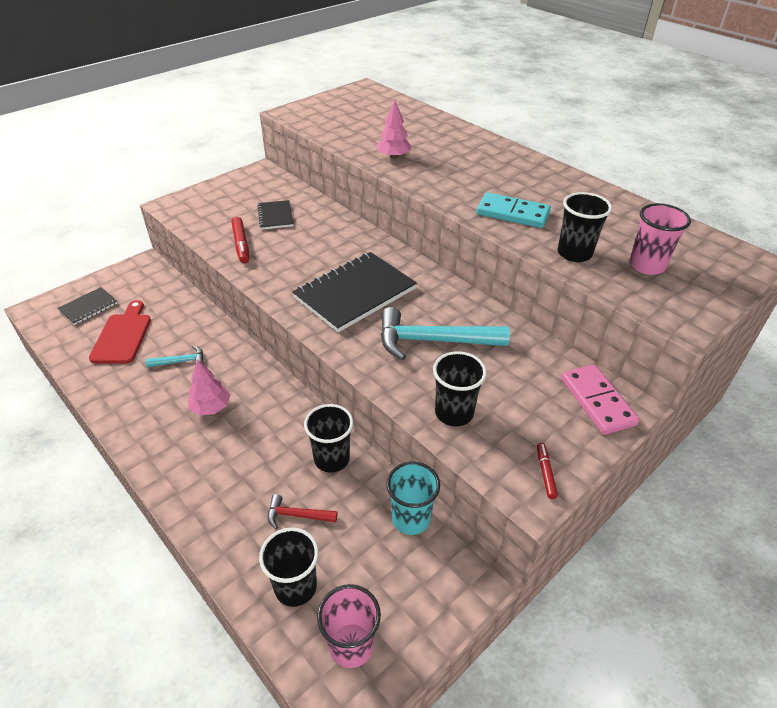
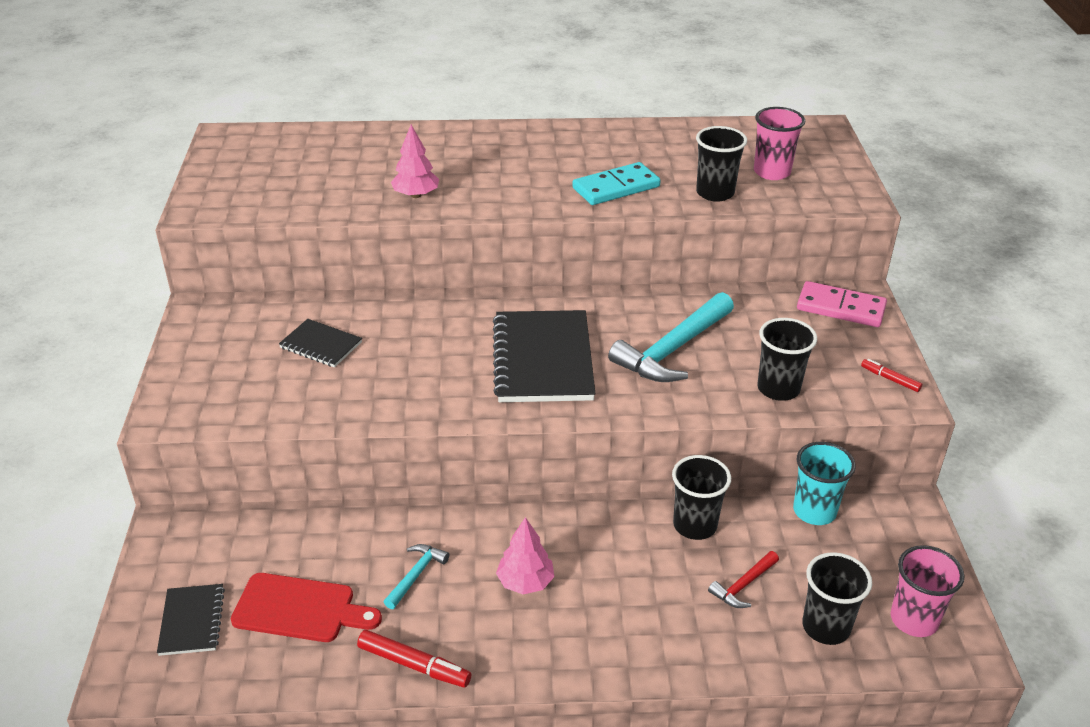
camera: 50 degrees left, 5 degrees down
(123, 336) = (300, 609): red cutting board -> red cutting board turned 150 degrees clockwise
(241, 244) = (343, 396): red marker -> red marker (414, 665)

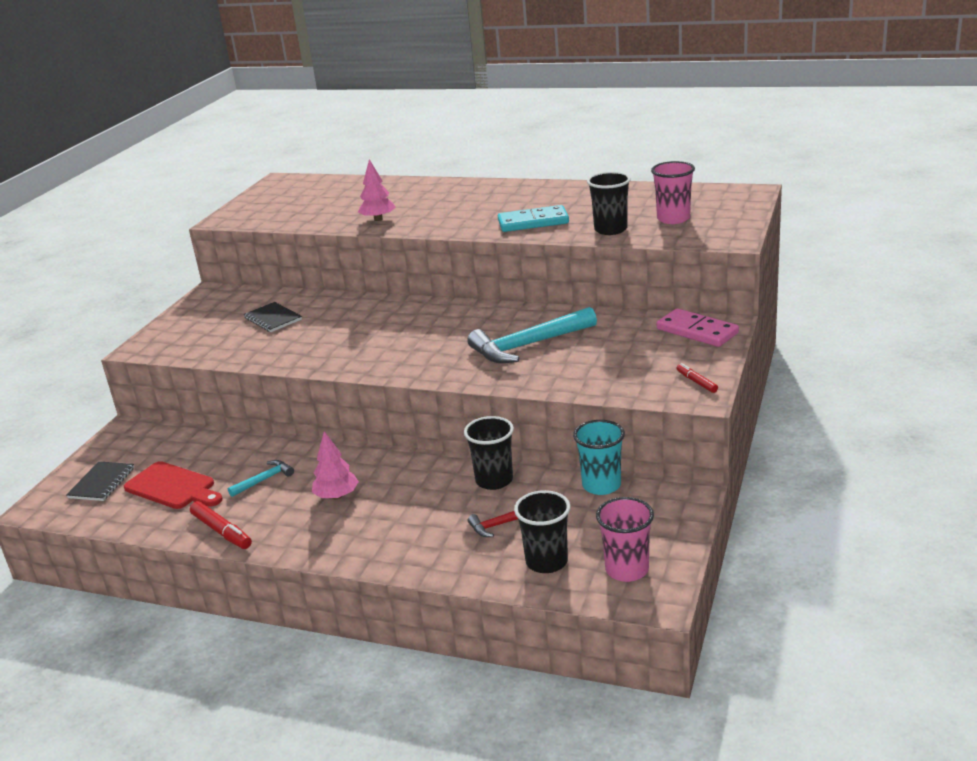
camera: 25 degrees right, 10 degrees down
(543, 359) = (422, 342): black notebook -> none
(778, 389) = (592, 378): black cup -> none

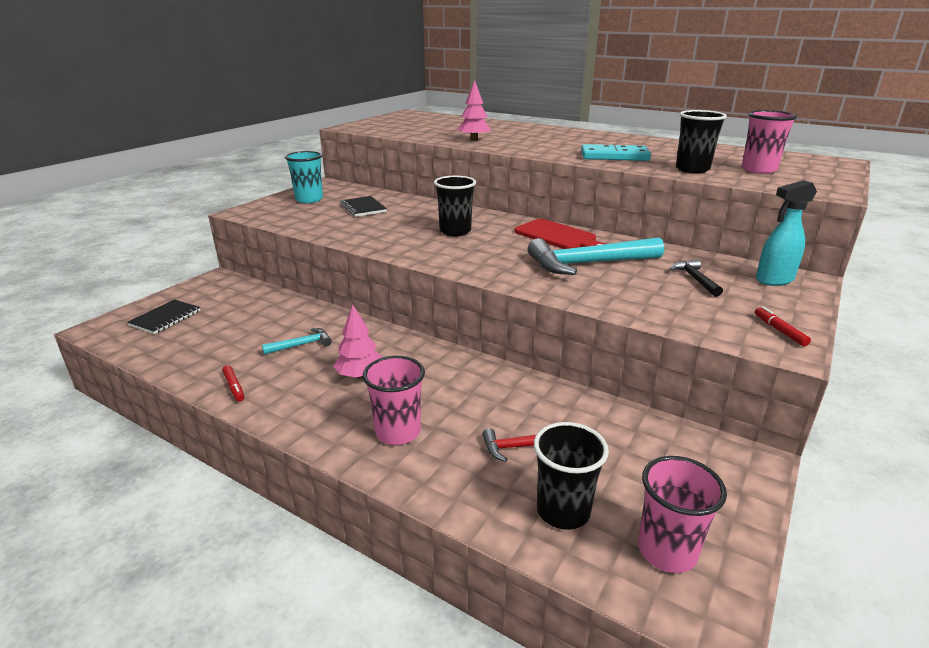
camera: 10 degrees right, 0 degrees up
(173, 487) = (220, 334): red cutting board -> red cutting board (558, 236)
(221, 531) = (234, 387): red marker -> red marker, size x0.60
(393, 535) = (398, 432): none -> pink cup
(494, 480) = (524, 393): black cup -> black cup (455, 231)
(601, 485) = (643, 425): turquoise cup -> turquoise cup (309, 199)
(627, 344) = (695, 279): none -> black hammer
(697, 331) = (774, 280): pink domino -> turquoise spray bottle

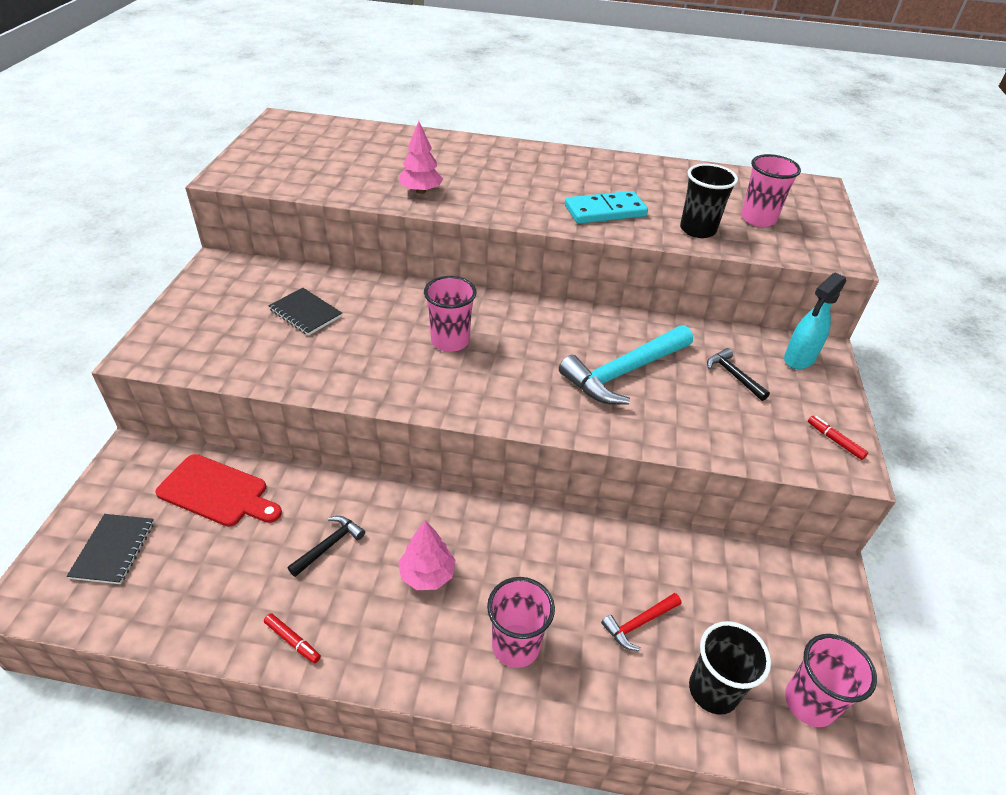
camera: 25 degrees left, 15 degrees up
(302, 345) = (329, 545): turquoise hammer -> black hammer
(309, 199) = (218, 307): turquoise cup -> none
(455, 231) = (450, 341): black cup -> pink cup
(558, 236) = (568, 327): red cutting board -> red cutting board (217, 492)

